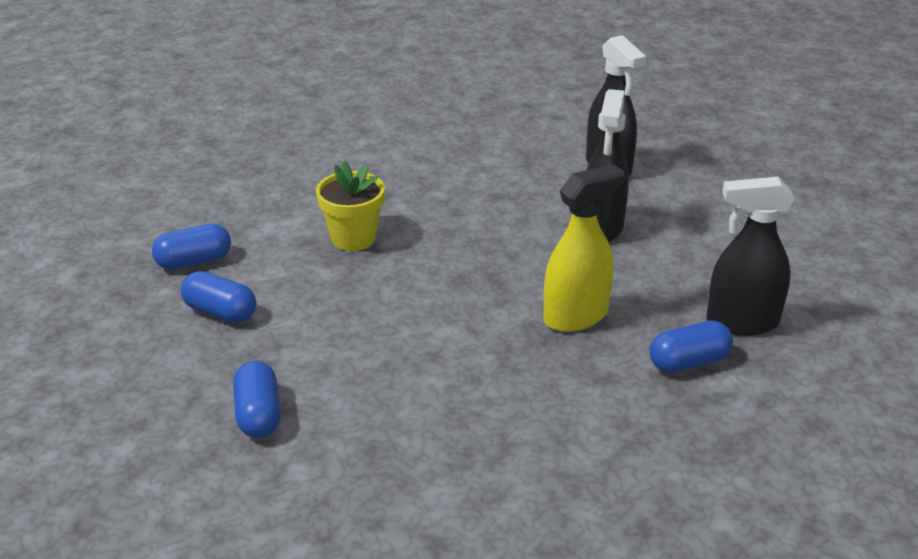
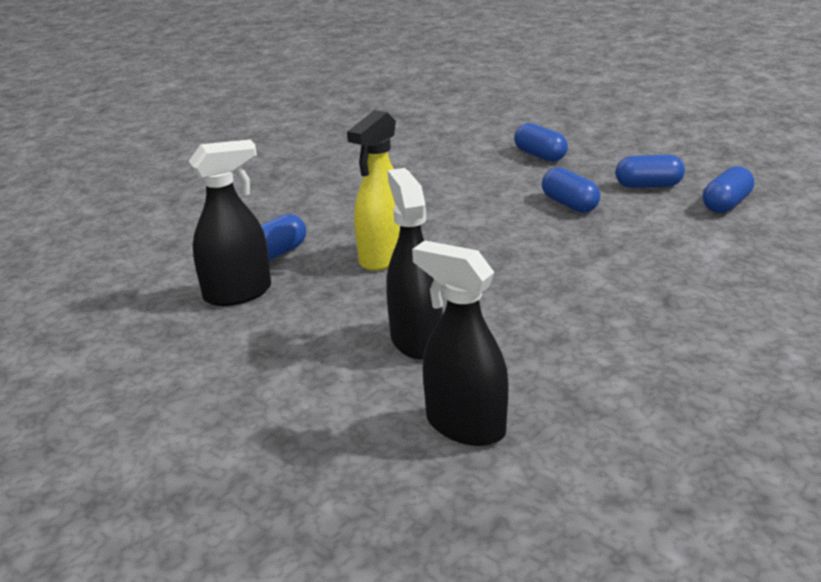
camera: 155 degrees right, 5 degrees down
(330, 317) = (569, 204): none -> blue capsule
(353, 238) = (636, 256): yellow flower pot -> none

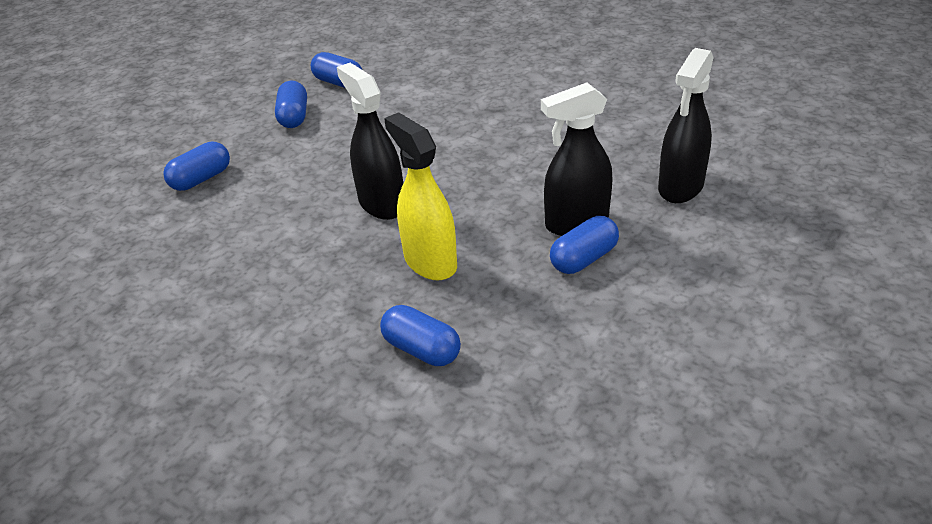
camera: 95 degrees left, 10 degrees up
(238, 293) = (514, 361): black spray bottle -> black spray bottle (381, 203)
(384, 257) = (430, 262): yellow spray bottle -> yellow spray bottle turned 150 degrees counterclockwise
(569, 204) = (325, 156): blue capsule -> blue capsule (584, 259)

